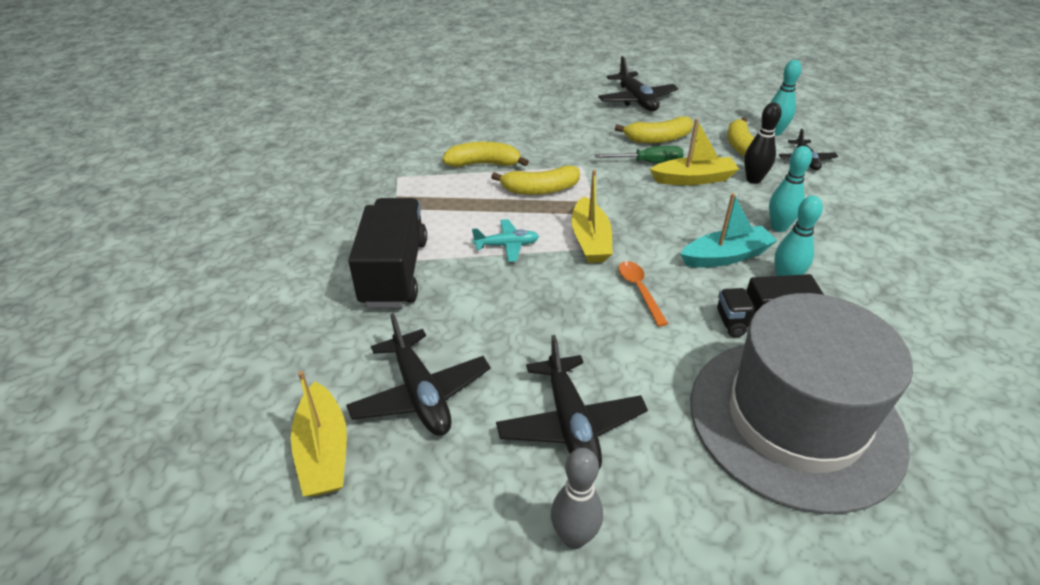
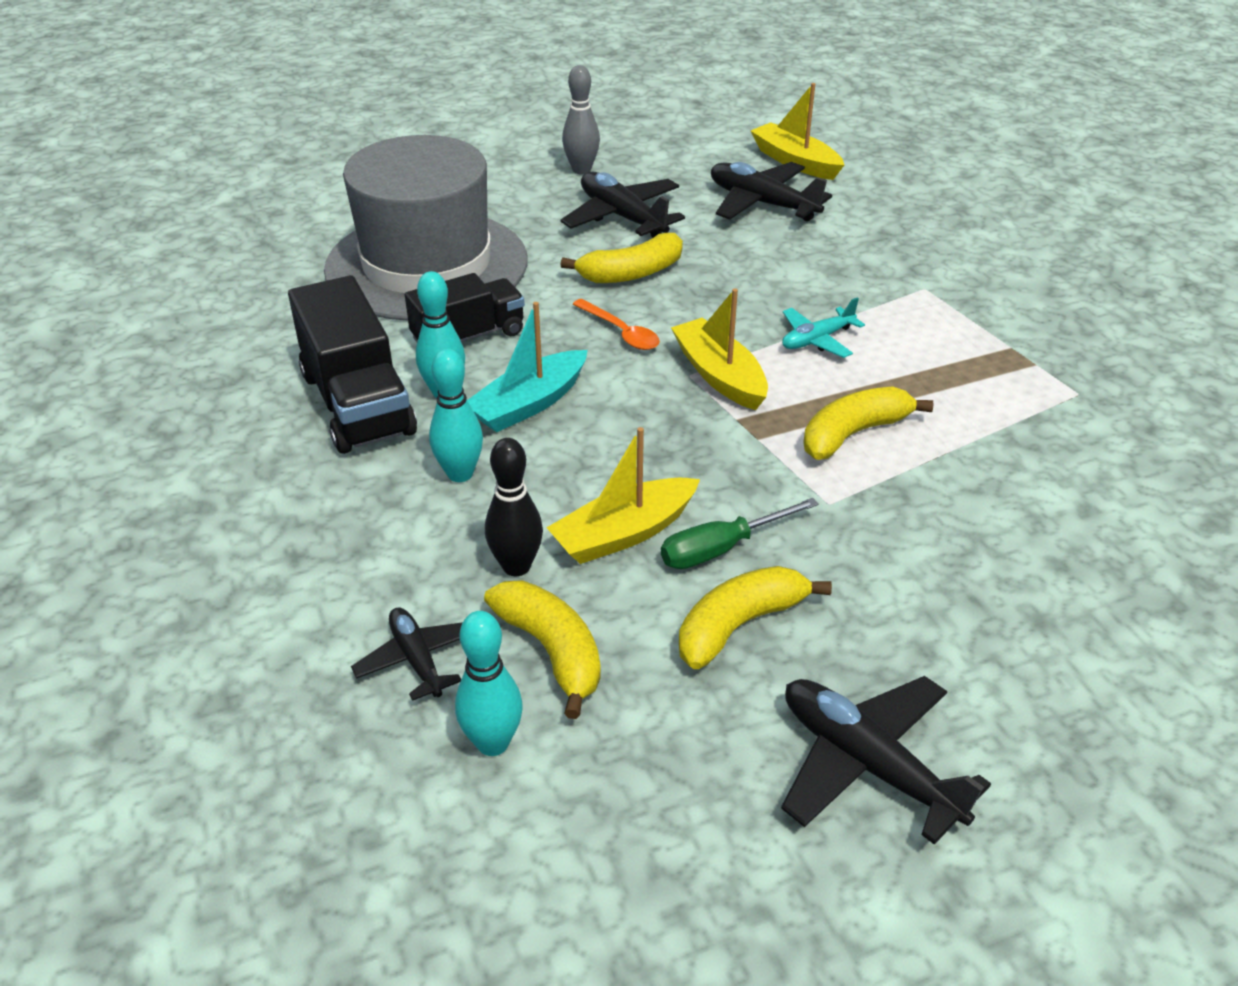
camera: 155 degrees right, 0 degrees up
(394, 272) = (907, 278): black truck -> black truck (357, 403)
(484, 164) = (987, 455): yellow banana -> yellow banana (631, 273)

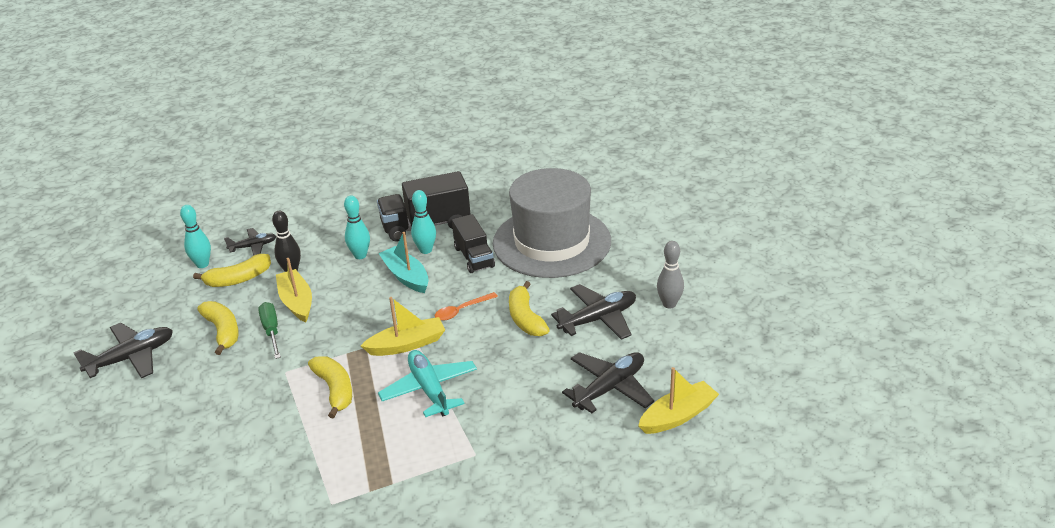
camera: 100 degrees right, 5 degrees down
(817, 340) = (429, 390): turquoise plane -> turquoise plane, size x1.66

